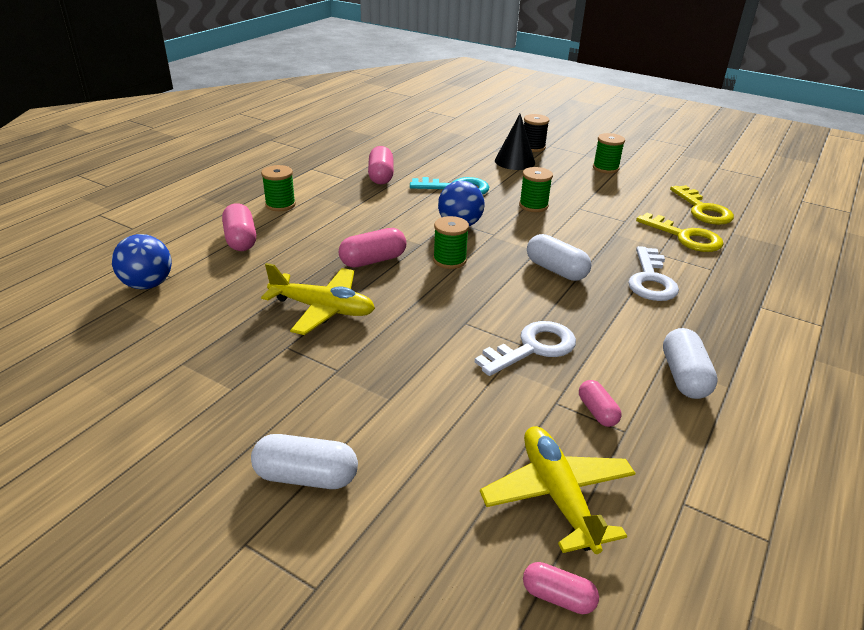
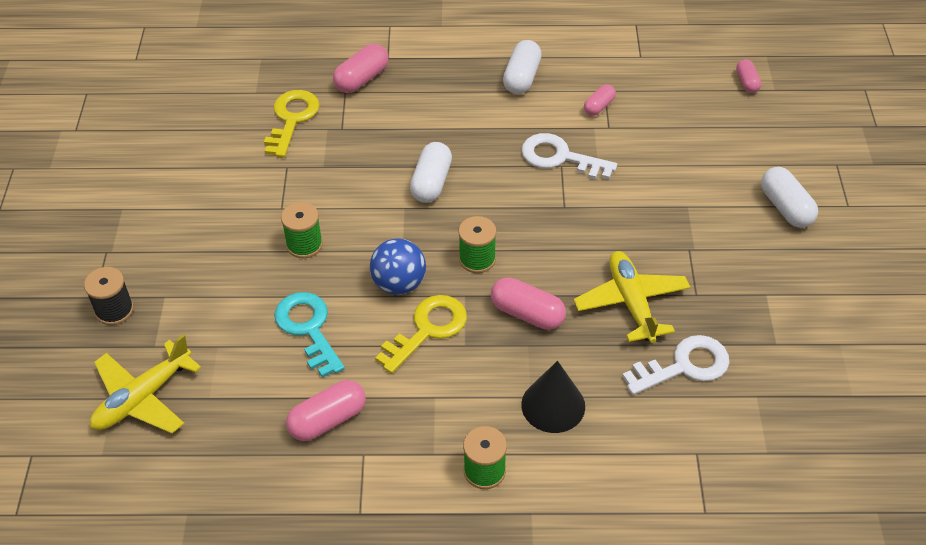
camera: 120 degrees left, 15 degrees up
(148, 285) = (724, 458): blue ball -> none
(240, 239) = (587, 448): pink capsule -> pink capsule (362, 79)
(514, 161) = (180, 309): black cone -> black cone (553, 405)
(557, 495) = (686, 102): yellow plane -> yellow plane (143, 398)
(605, 168) = (145, 220): green spool -> none
(651, 280) = (397, 122): white key -> white key (684, 366)
(684, 377) = (522, 78): white capsule -> white capsule turned 45 degrees counterclockwise
(703, 210) = (215, 119): yellow key -> yellow key (427, 330)

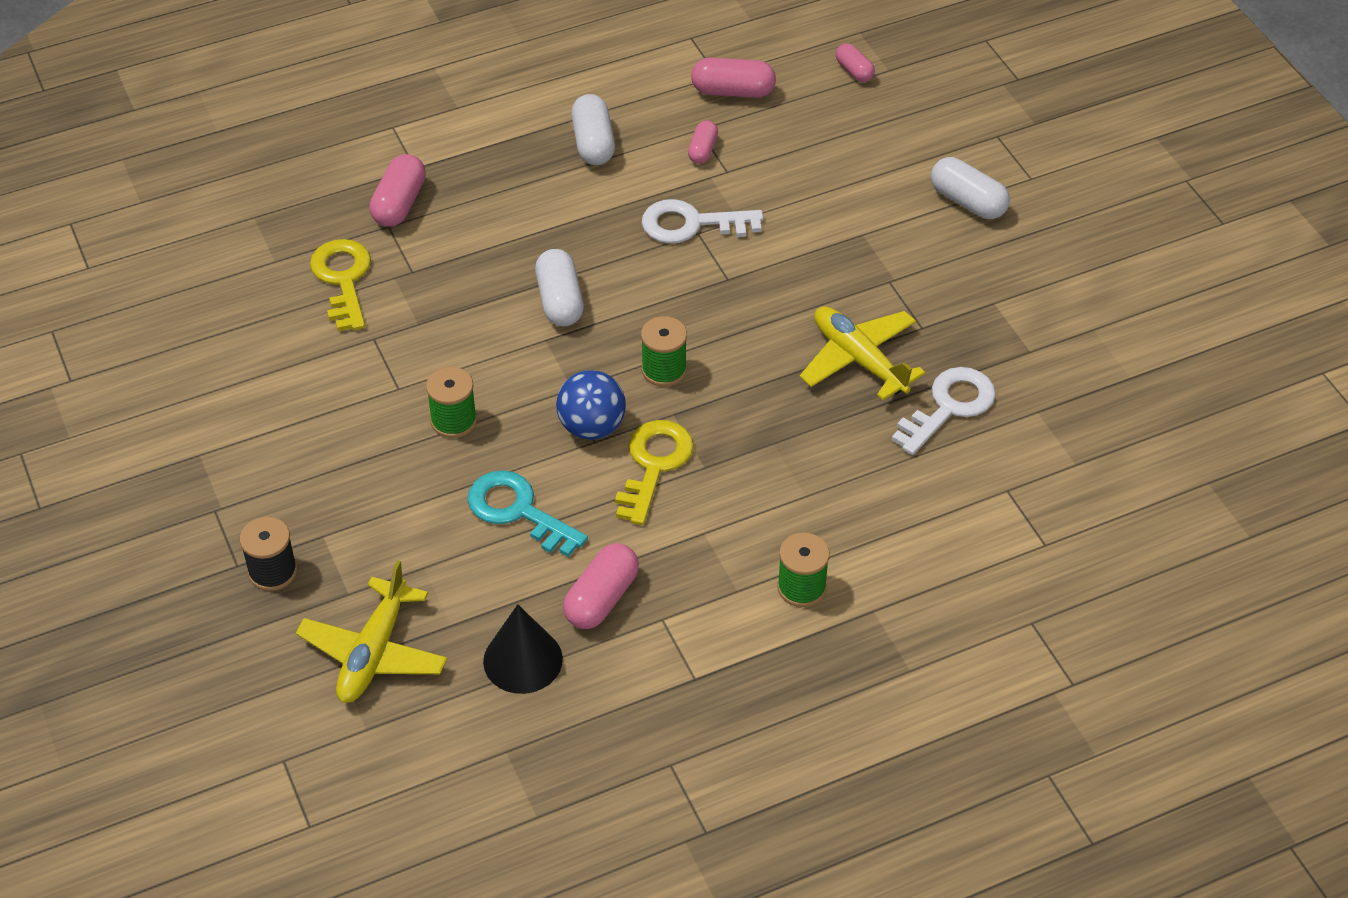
camera: 25 degrees left, 0 degrees up
(527, 314) = (753, 410): pink capsule -> pink capsule (733, 91)
(553, 405) = (835, 495): black cone -> black cone (523, 660)

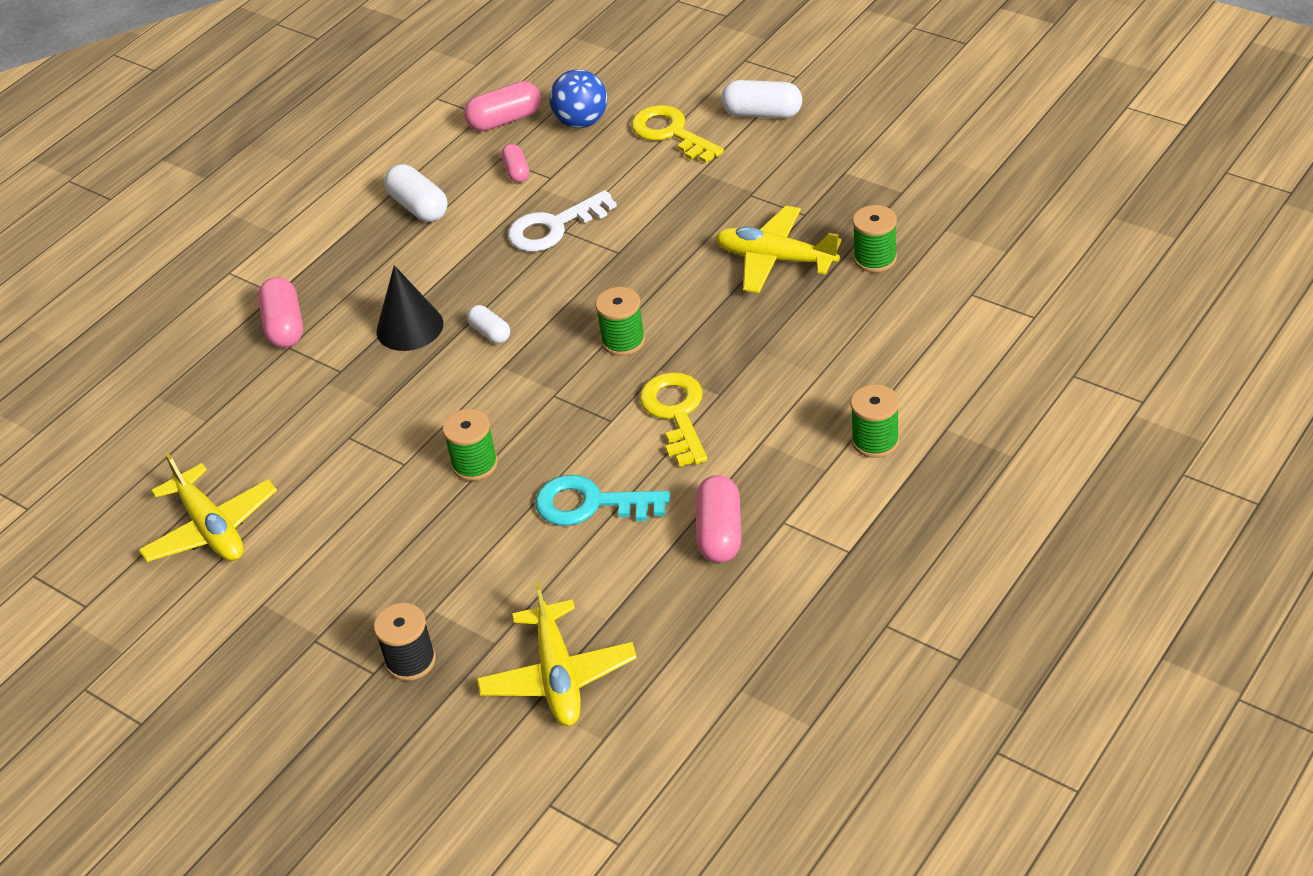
camera: 25 degrees left, 5 degrees down
(209, 363) = (211, 528): none -> yellow plane
(343, 280) = (282, 406): yellow key -> yellow key (671, 133)
(523, 660) = (693, 613): black cone -> black cone (409, 327)
(559, 301) = (490, 332): white capsule -> white capsule, size x0.61
(592, 427) = (599, 411): blue ball -> blue ball (581, 122)
(854, 71) = (592, 64): pink capsule -> none
(949, 407) = (875, 258): white key -> green spool

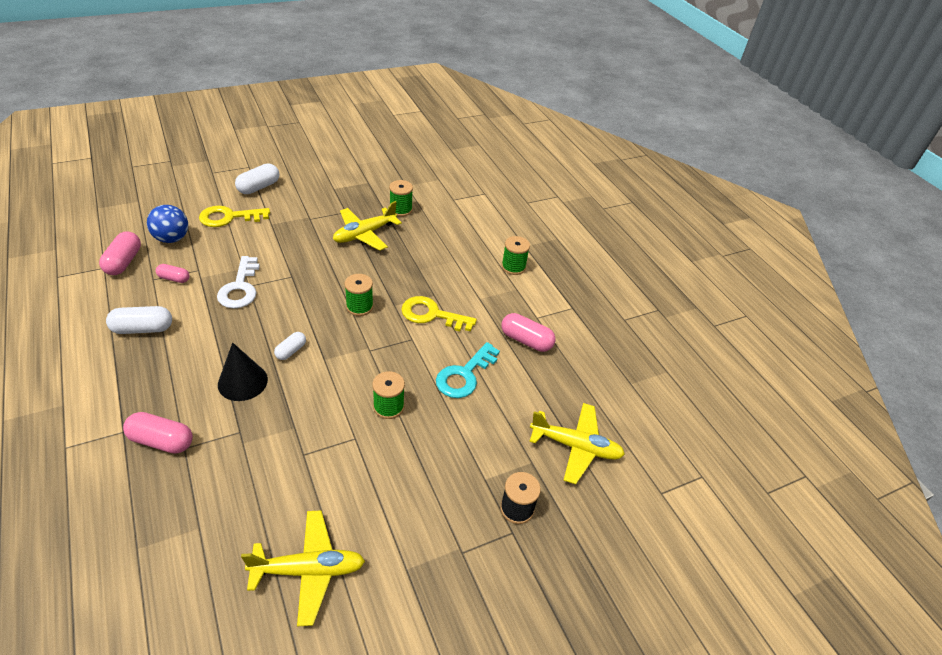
camera: 70 degrees left, 0 degrees up
(490, 332) = (291, 351): white capsule -> white capsule turned 45 degrees counterclockwise

